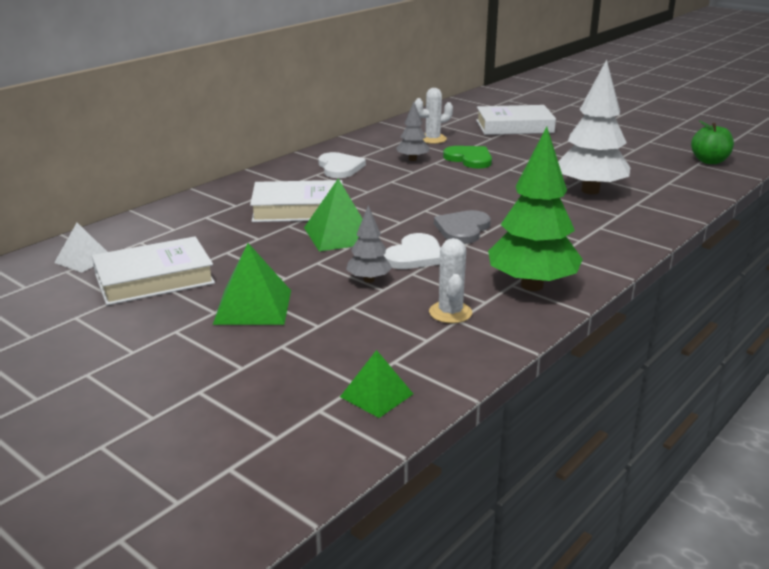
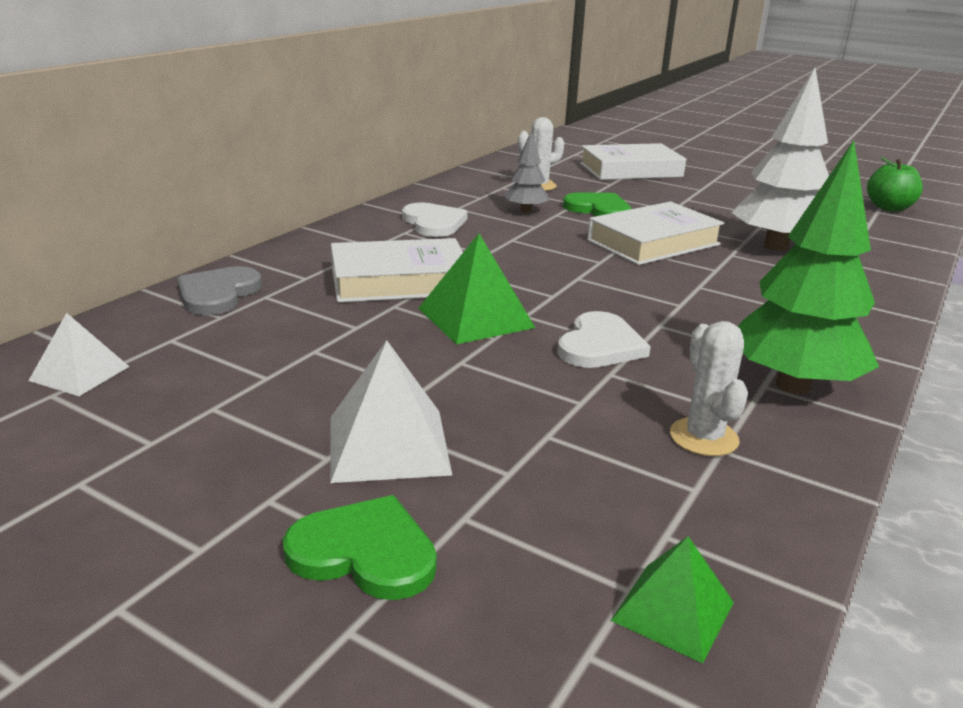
camera: 10 degrees left, 0 degrees up
(154, 279) = (208, 402): white book -> white book (653, 242)
(220, 358) = (364, 552): none -> green heart
(253, 306) = (388, 444): green pyramid -> white pyramid
(369, 280) = (552, 387): grey tree -> none
(462, 229) = (644, 303): grey heart -> grey heart (218, 294)

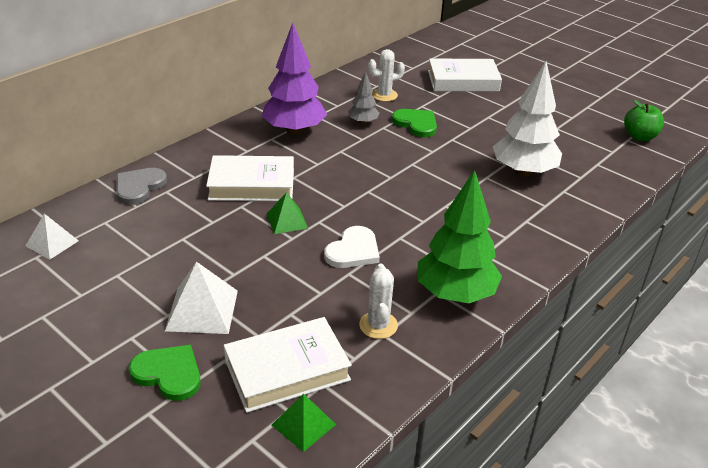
camera: 10 degrees right, 10 degrees up
(433, 223) = (294, 130): white heart -> purple tree
(475, 318) = (287, 221): green pyramid -> green pyramid, size x0.64
(653, 242) = (437, 161): white book -> white book (287, 370)

